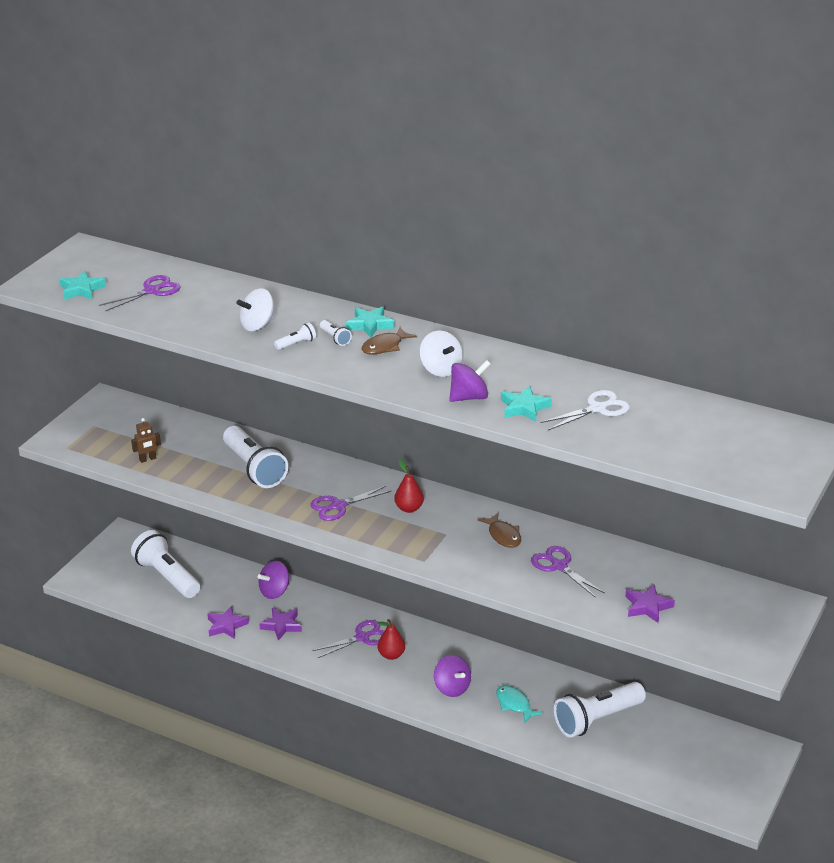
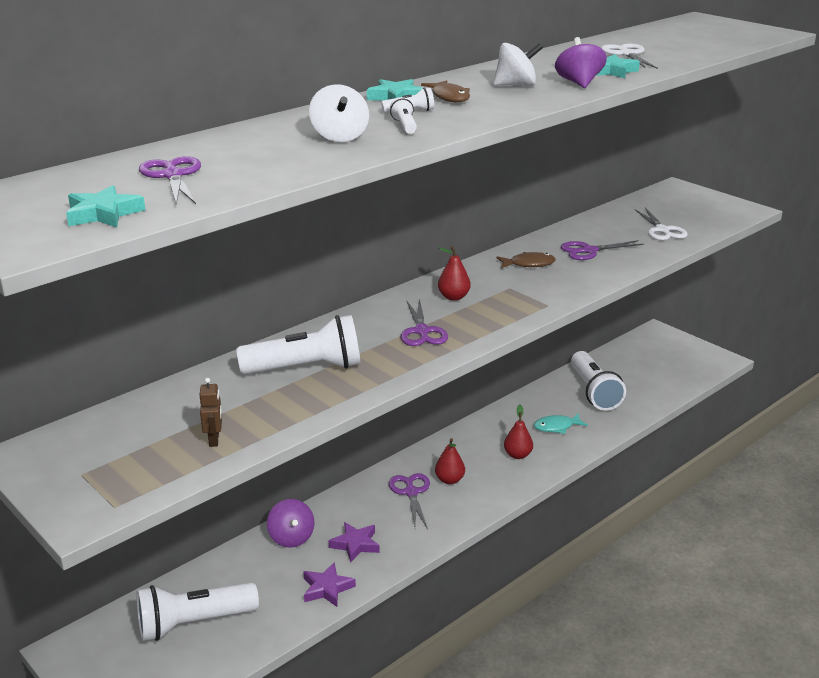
camera: 70 degrees left, 5 degrees down
(452, 688) = (517, 455): purple spinning top -> red pear
(647, 606) = (662, 230): purple star -> white scissors

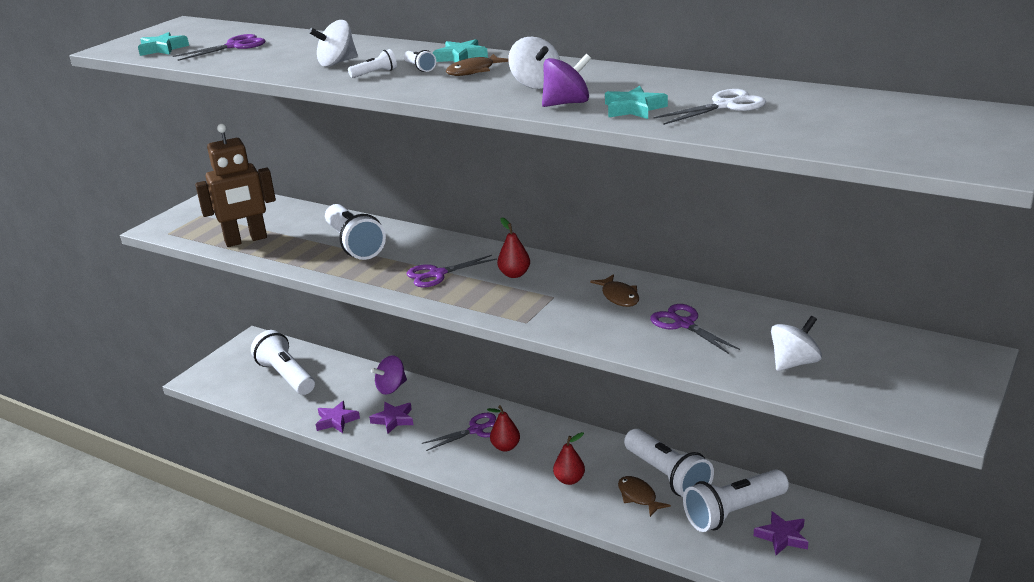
camera: 75 degrees right, 0 degrees up
(214, 440) = (246, 240): brown robot -> brown robot, size x2.36
(537, 408) = (667, 476): none -> white flashlight
(556, 427) = (638, 497): turquoise fish -> brown fish
(628, 380) = (782, 536): none -> purple star
(662, 230) = (794, 363): white scissors -> white spinning top

